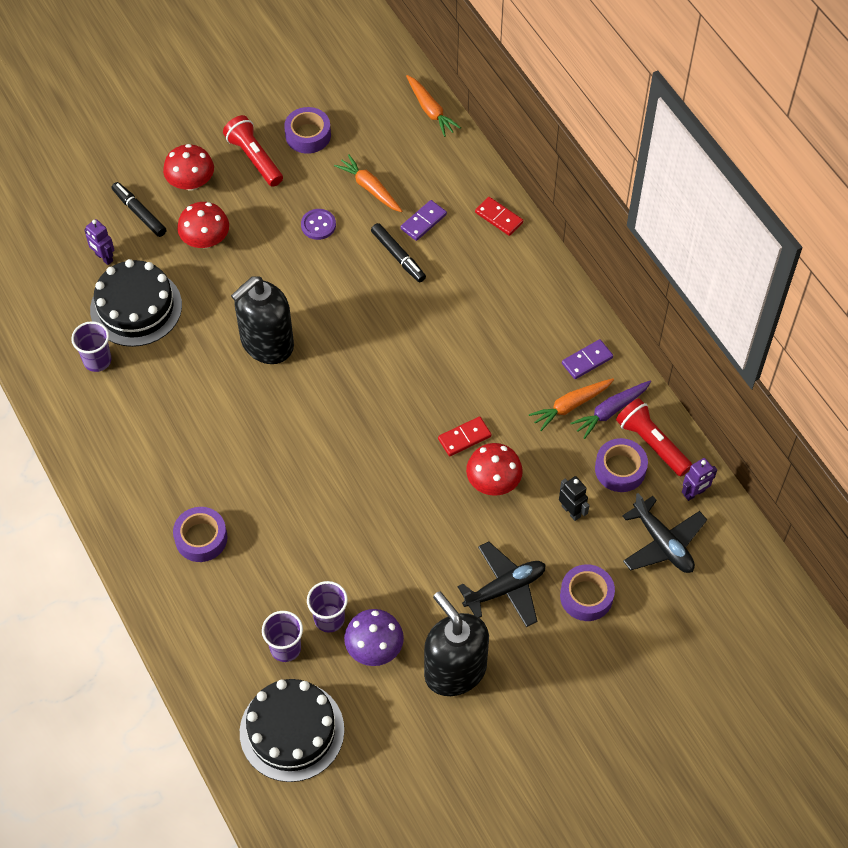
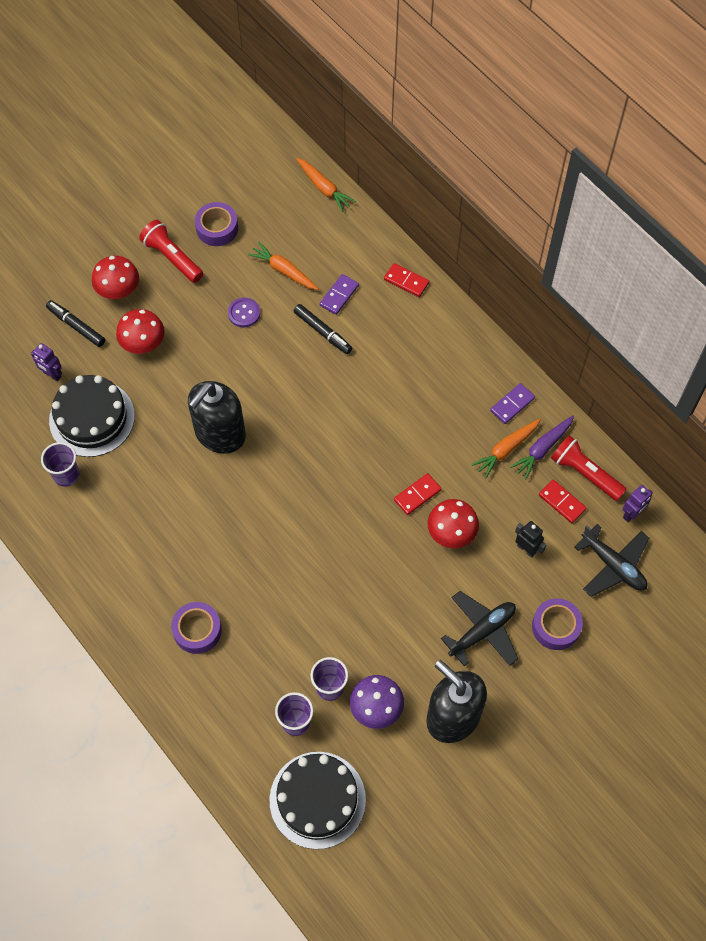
camera: 10 degrees left, 5 degrees up
(620, 469) = (562, 502): purple tape -> red domino

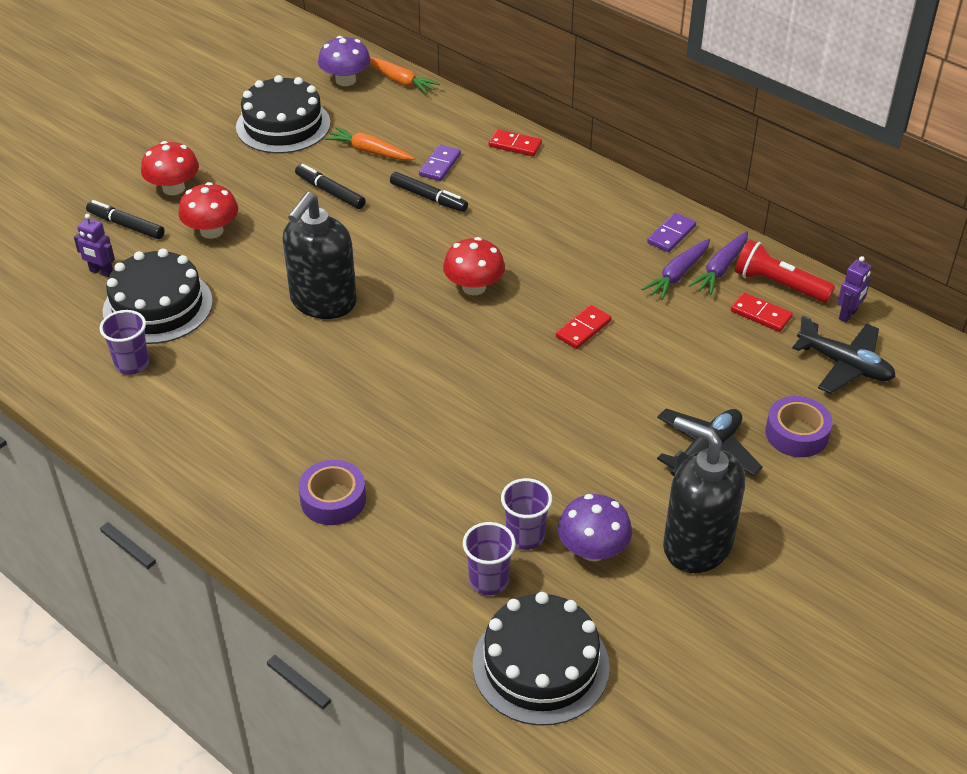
camera: 10 degrees left, 20 degrees down
(172, 258) = (234, 154): red flashlight -> none
(217, 228) = (283, 125): purple tape -> black cake
(244, 313) = (330, 192): purple button -> black marker
(278, 180) = (345, 80): none -> purple mushroom
(451, 532) = (636, 359): red mushroom -> red mushroom (474, 287)
(506, 449) = (677, 275): orange carrot -> purple carrot
(526, 549) = (733, 363): black robot -> none

